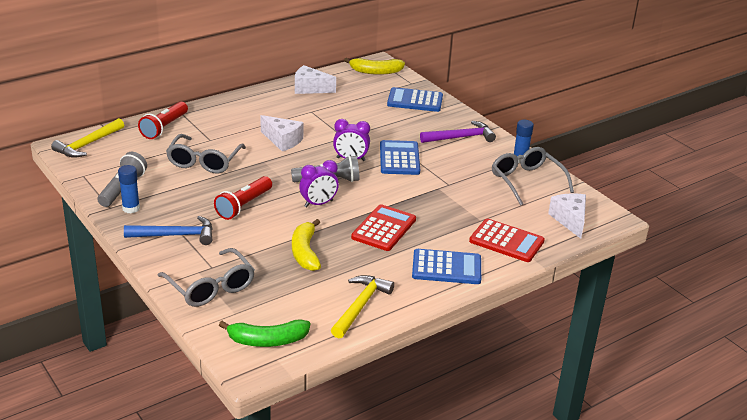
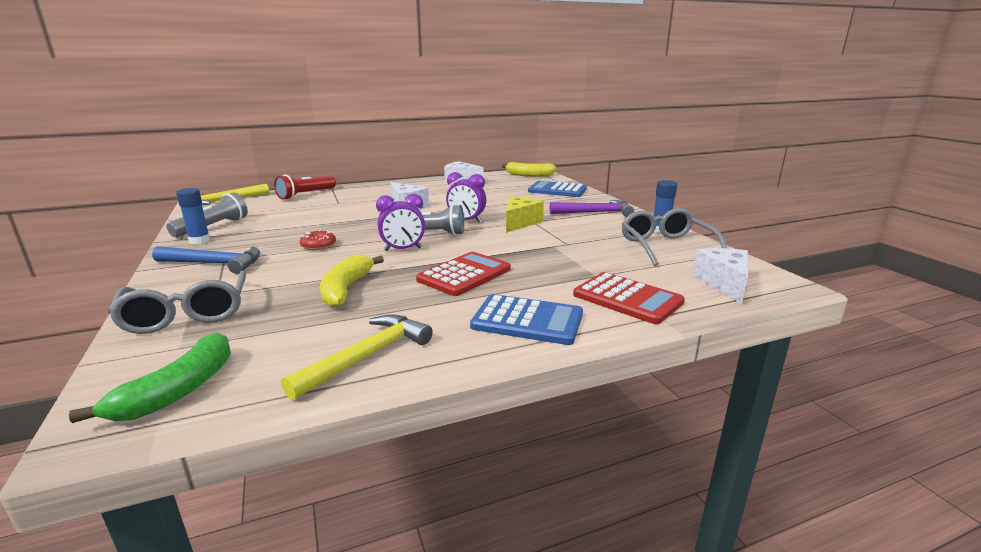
camera: 15 degrees right, 10 degrees down
(204, 161) = (316, 215): grey glasses -> none
(244, 206) = (318, 246): red flashlight -> red donut
(267, 340) = (178, 390): green banana -> green banana turned 75 degrees counterclockwise
(399, 158) = (520, 223): blue calculator -> yellow cheese

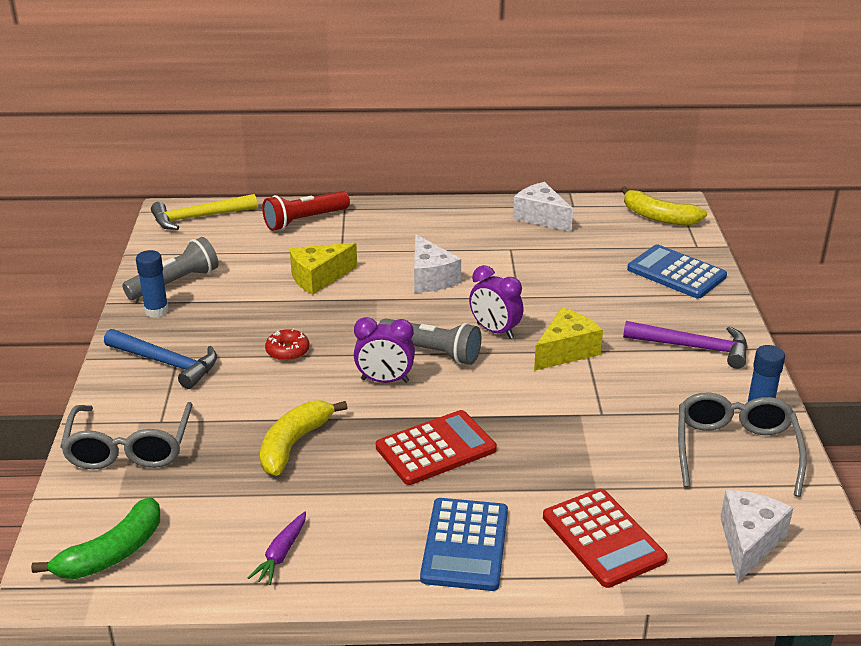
camera: 20 degrees right, 10 degrees up
(327, 214) = (318, 278): none -> yellow cheese
(366, 356) = (281, 554): yellow hammer -> purple carrot
(527, 320) = (465, 545): blue calculator -> blue calculator turned 60 degrees clockwise

